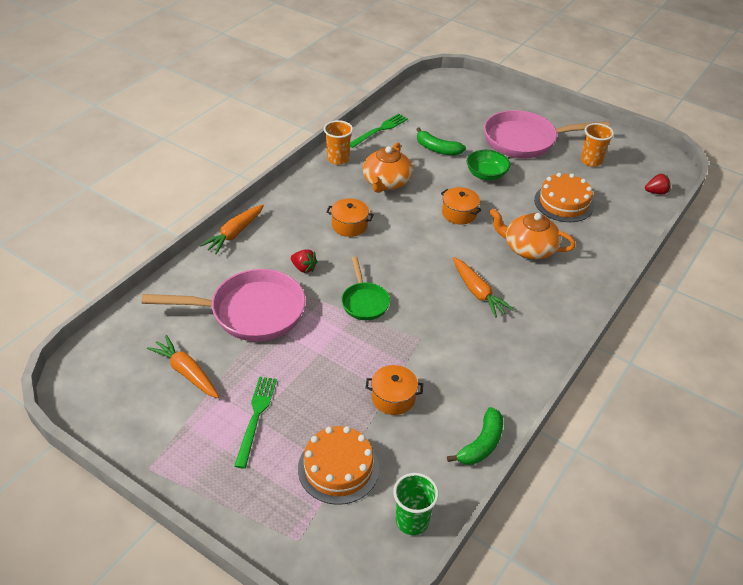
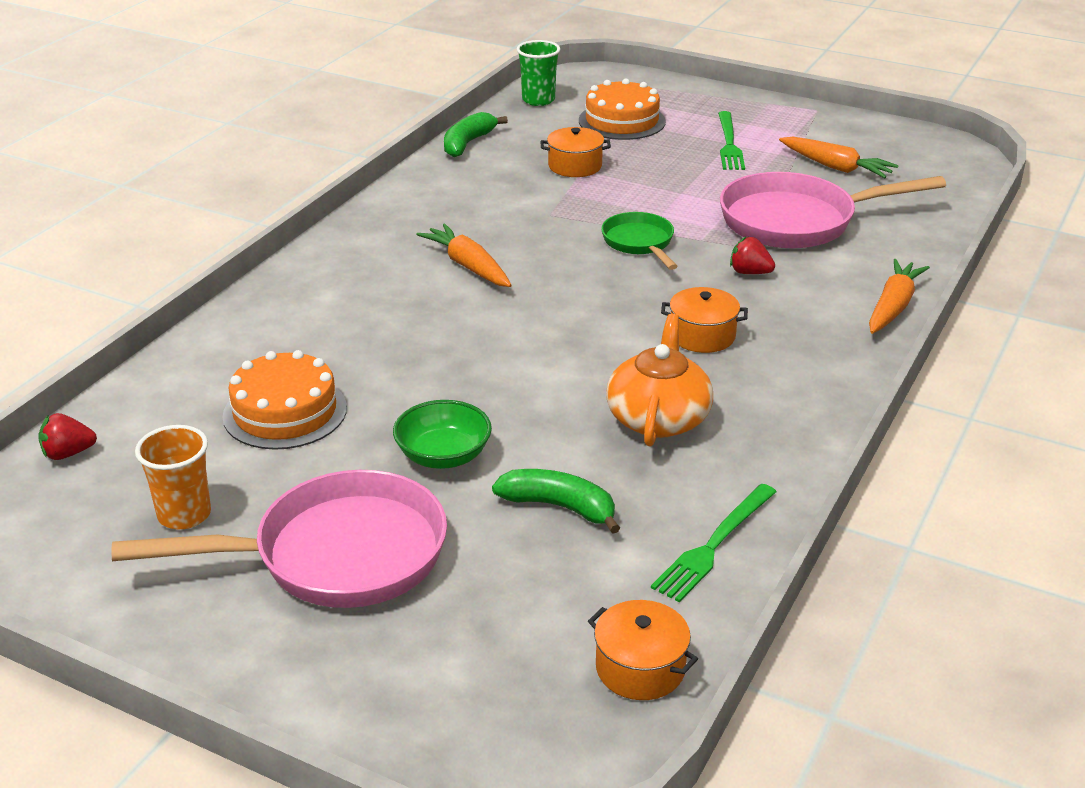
camera: 175 degrees right, 10 degrees down
(338, 159) = (781, 458): orange cup -> none
(459, 213) = (501, 373): orange pot -> orange pot (640, 668)
(528, 248) = (375, 329): orange teapot -> none

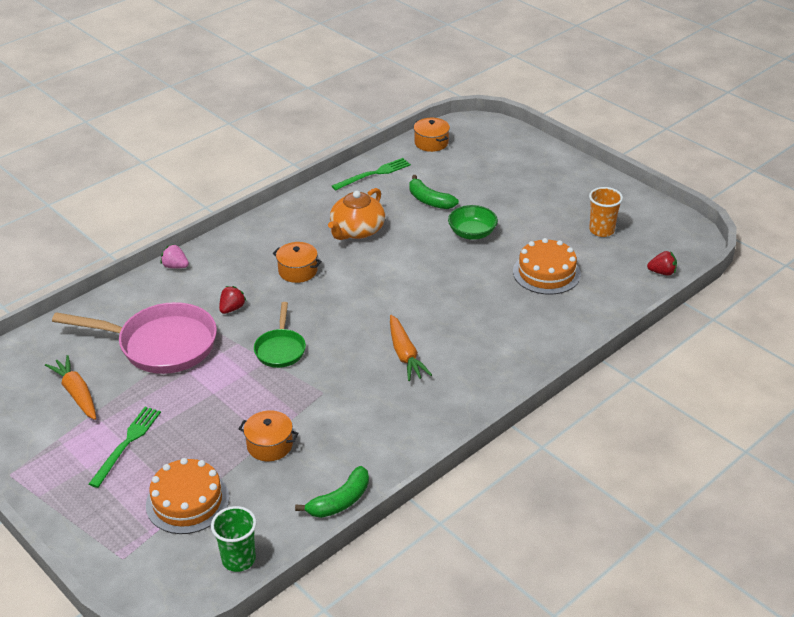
camera: 160 degrees left, 5 degrees up
(336, 555) = (535, 200): pink pan -> none
(749, 272) = (232, 308): red strawberry -> red strawberry turned 105 degrees counterclockwise
(893, 307) = (175, 266): orange carrot -> pink strawberry

